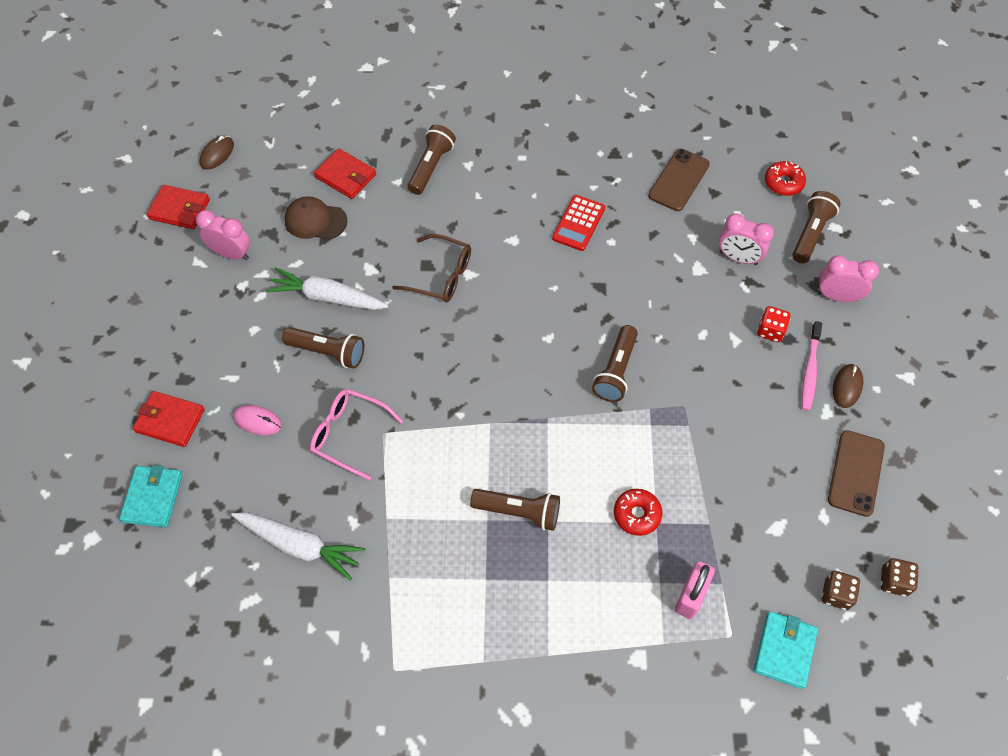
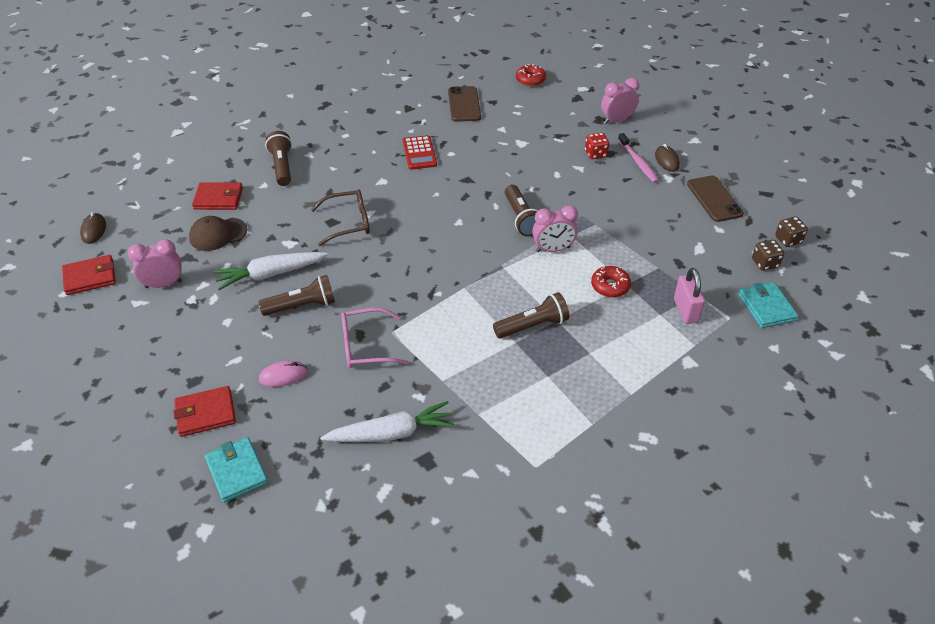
camera: 35 degrees left, 15 degrees down
(738, 258) = (540, 127): pink clock -> pink clock (553, 249)
(810, 233) = (571, 97): brown flashlight -> none

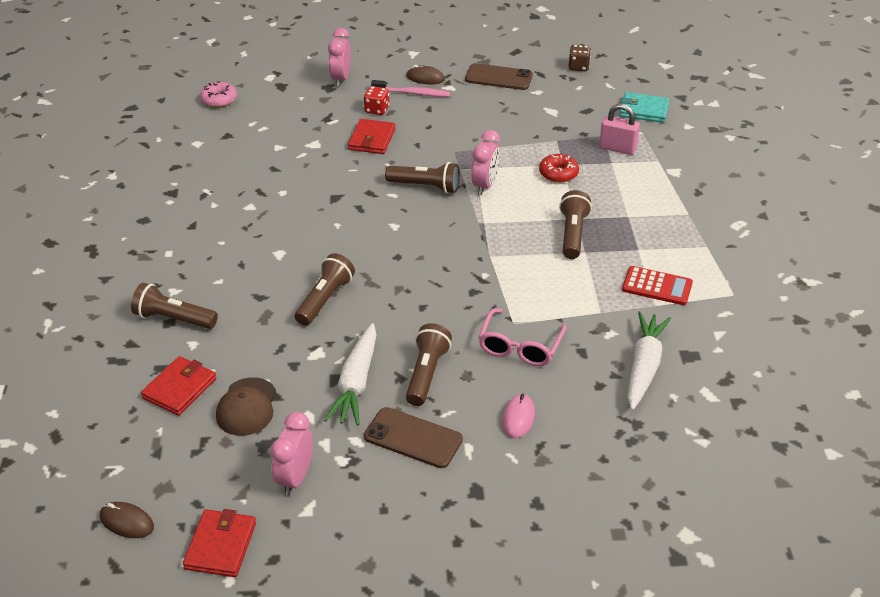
camera: 60 degrees left, 5 degrees down
(205, 413) = (531, 493): red wallet -> red wallet (372, 139)
(237, 471) = (626, 490): turquoise wallet -> none
(348, 223) = (325, 299): brown glasses -> brown flashlight
(419, 153) = (259, 212): red calculator -> red calculator (657, 286)
(464, 104) = (210, 154): brown phone -> brown phone (413, 438)
(530, 80) = (219, 100): red donut -> pink donut
(765, 263) = (595, 89): brown dice -> none

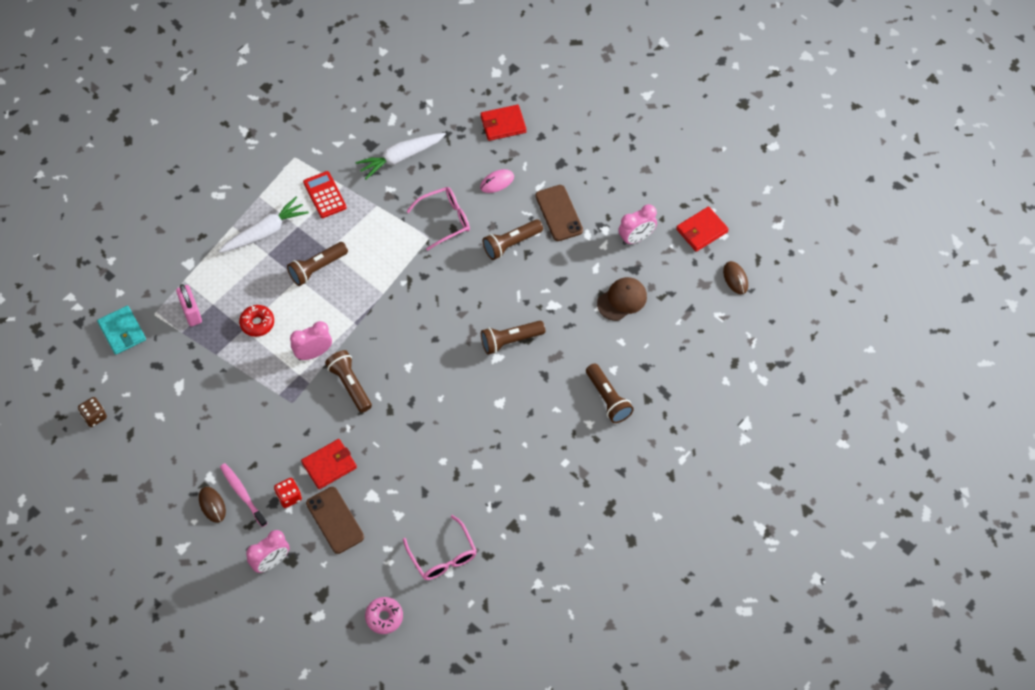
camera: 135 degrees left, 20 degrees up
(180, 388) = (646, 342): red wallet -> red wallet (503, 124)
(212, 147) = (443, 556): none -> pink glasses
(356, 383) = (552, 268): white carrot -> white carrot (265, 232)
(498, 77) = (163, 456): brown phone -> brown phone (335, 520)

